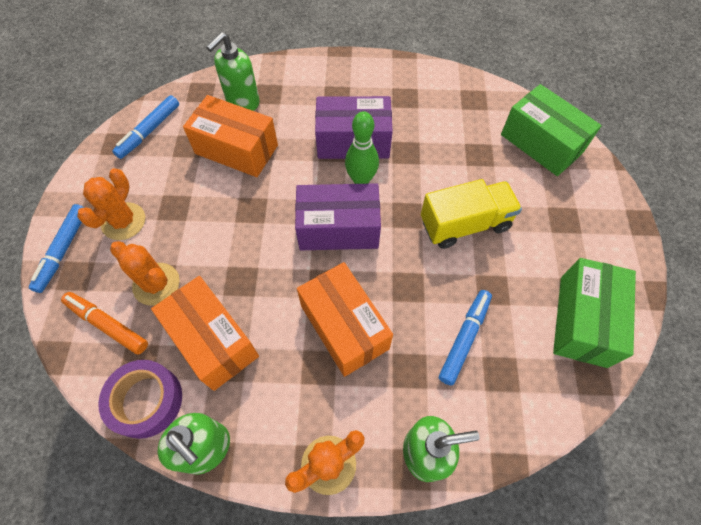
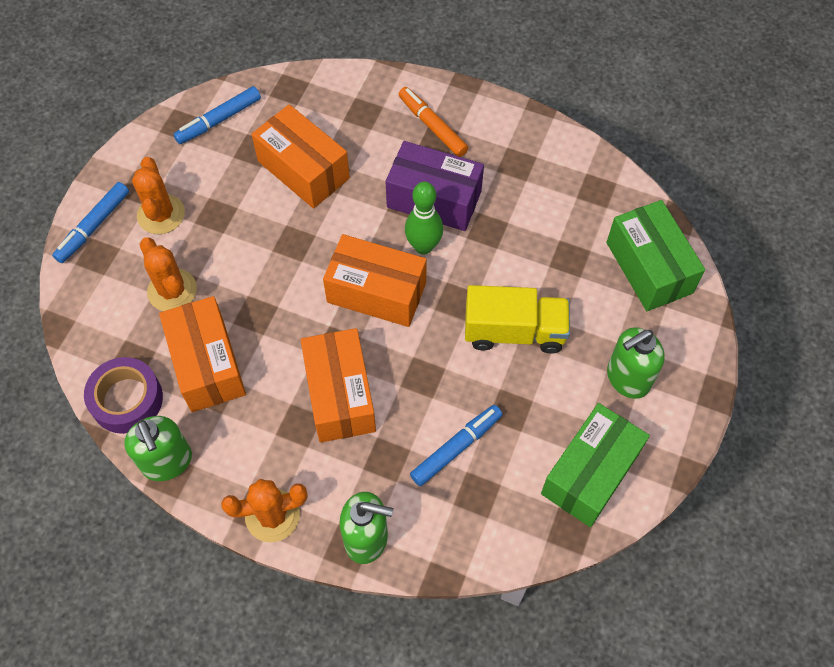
camera: 20 degrees right, 0 degrees up
(107, 325) = (113, 316): orange marker -> orange marker (432, 126)
(123, 221) = (161, 214): orange cactus -> orange cactus turned 45 degrees counterclockwise
(242, 102) = (331, 114): green soap dispenser -> green soap dispenser (627, 378)
(338, 228) = (376, 292): purple box -> orange box

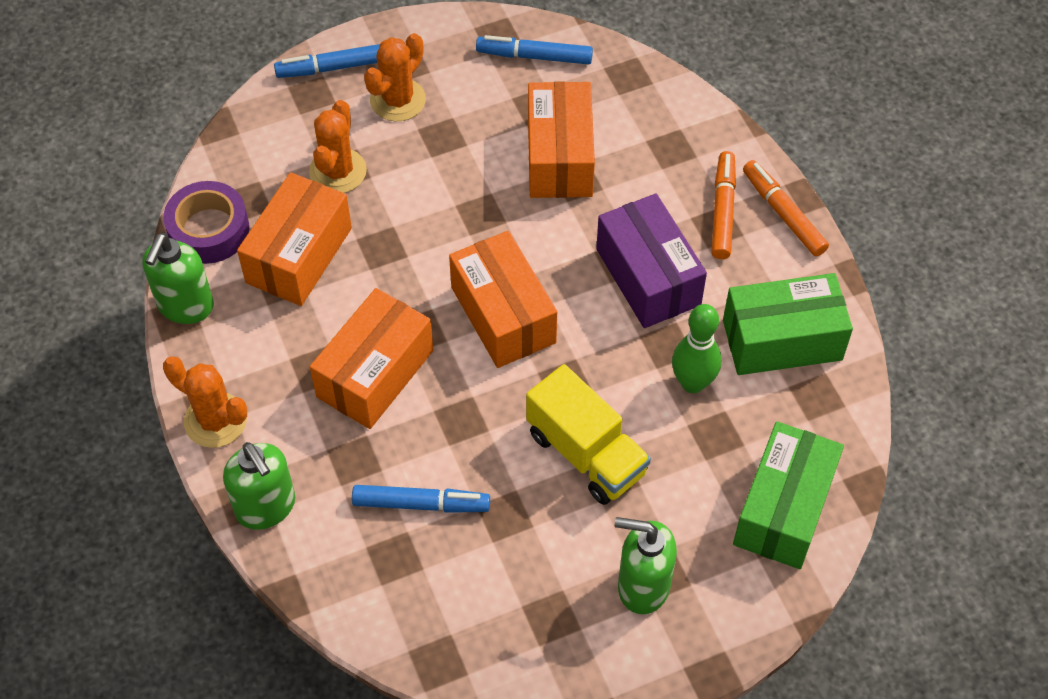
camera: 45 degrees right, 5 degrees down
(423, 246) = (590, 310): green bowling pin -> green bowling pin (692, 383)
(467, 101) = (783, 213): none -> orange marker
(590, 473) = (511, 633): green box -> green box (782, 340)

